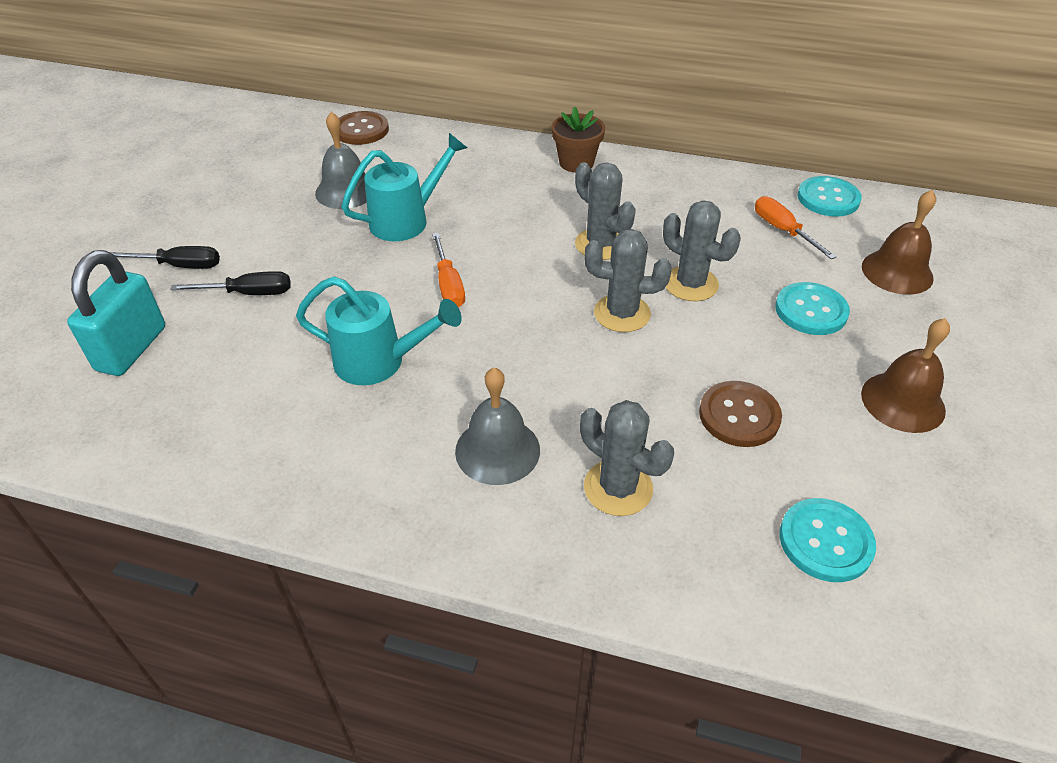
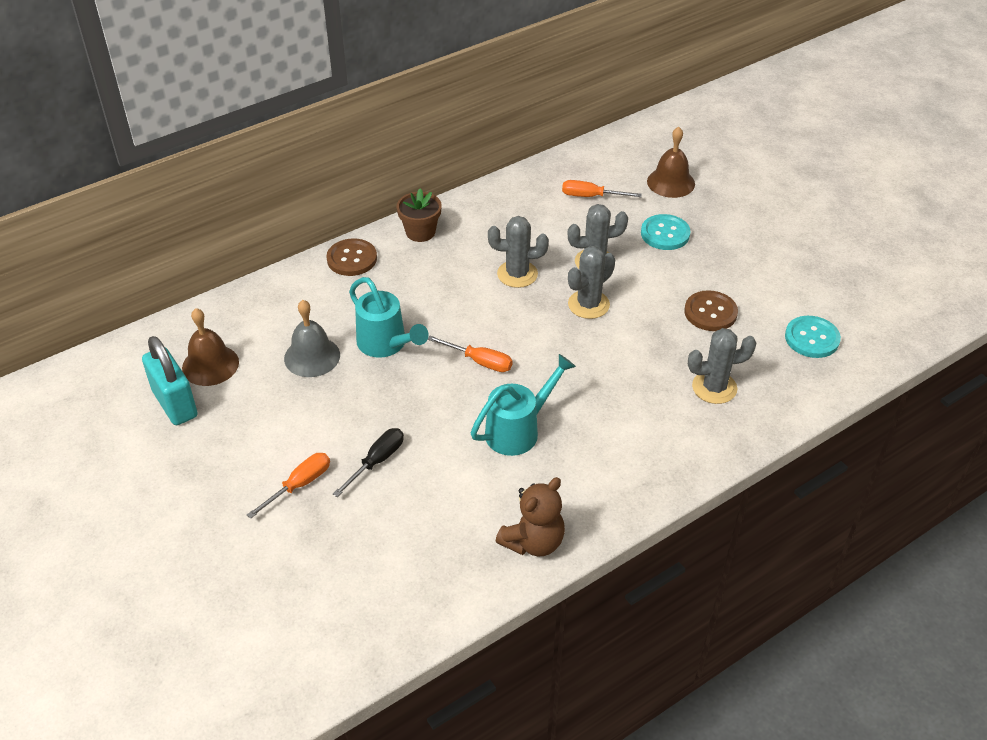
camera: 50 degrees left, 0 degrees up
(131, 349) = (371, 547): turquoise padlock -> turquoise padlock (175, 404)
(180, 266) = (299, 485): black screwdriver -> orange screwdriver
(223, 460) = (533, 542): none -> brown teddy bear
(361, 130) = (239, 309): brown button -> brown button (352, 259)
(406, 220) = (386, 344): turquoise watering can -> turquoise watering can turned 135 degrees clockwise
(497, 450) = (643, 418): grey bell -> none
(828, 198) = (584, 159): turquoise button -> none
(903, 401) = (758, 251): brown bell -> brown bell (210, 365)

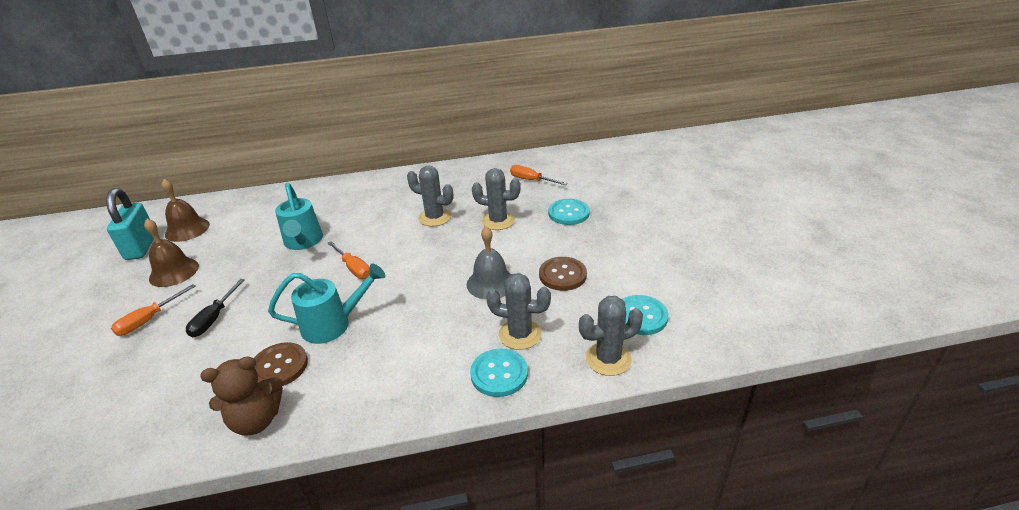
camera: 25 degrees right, 10 degrees down
(299, 485) = (149, 320): orange screwdriver -> orange screwdriver turned 150 degrees clockwise
(312, 356) = (250, 238): grey bell -> grey bell (491, 283)
(352, 259) = (336, 187): brown button -> brown button (279, 366)
(377, 461) = (214, 318): black screwdriver -> black screwdriver turned 135 degrees clockwise
(420, 232) = (394, 180): brown flower pot -> none
(588, 304) = (468, 248): grey cactus -> grey cactus (608, 359)
(671, 182) = (599, 182): brown bell -> brown bell (174, 272)
(723, 431) = (499, 374): none -> turquoise button

